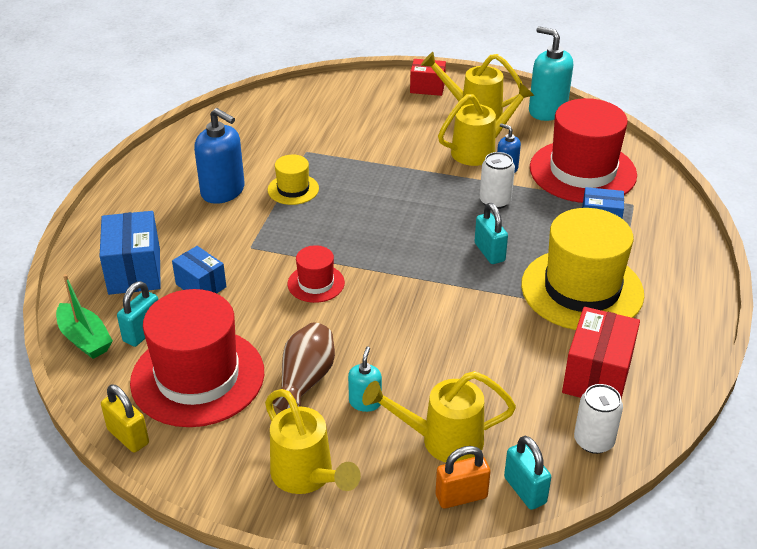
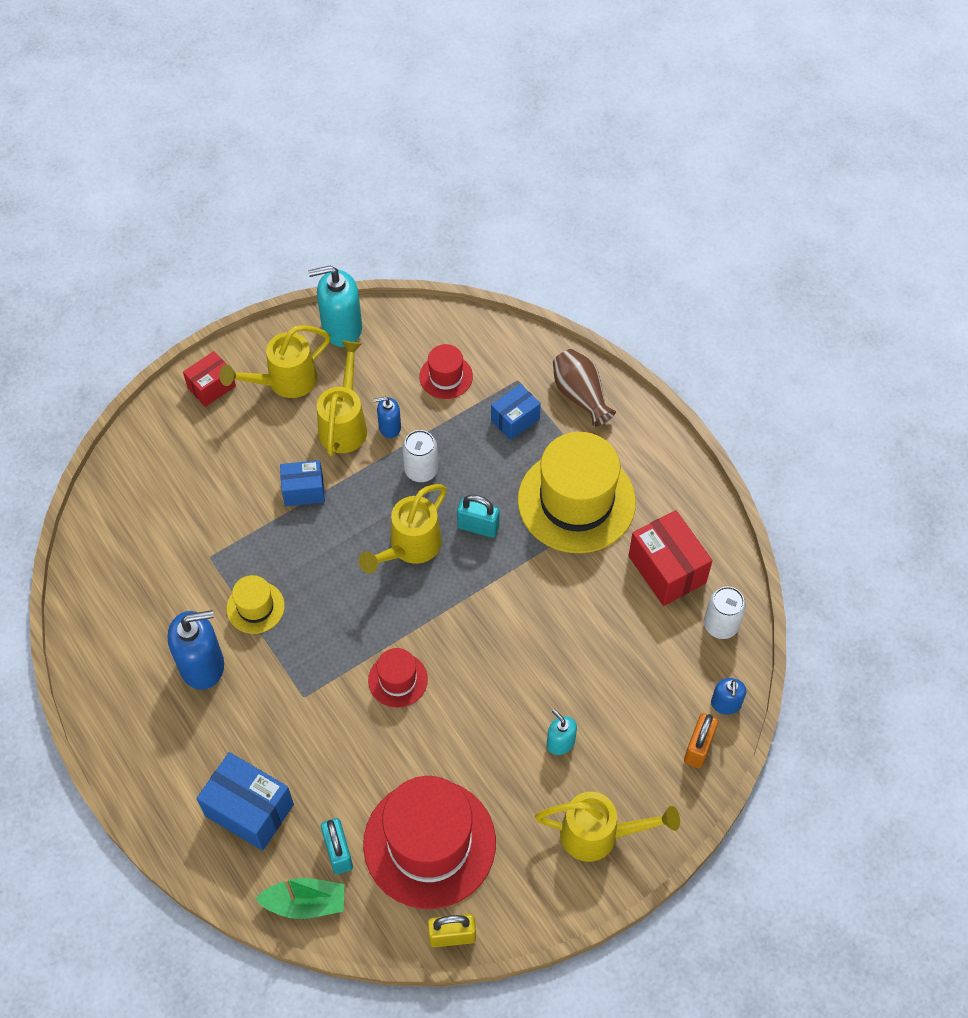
camera: 50 degrees left, 20 degrees up
(201, 286) = (319, 769): blue box -> blue box (304, 491)
(305, 380) = (501, 767): brown vase -> brown vase (580, 395)
(441, 440) = (639, 720): yellow watering can -> yellow watering can (409, 548)
(525, 490) = (725, 704): turquoise padlock -> blue soap dispenser
(582, 171) = (446, 376): red hat -> red hat, size x0.47

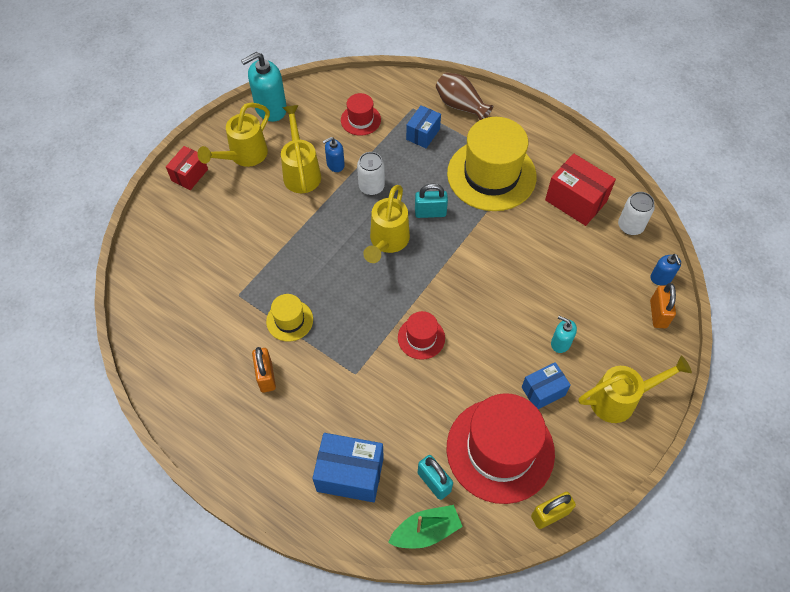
camera: 20 degrees left, 0 degrees up
(202, 665) = (266, 376): blue soap dispenser -> orange padlock
(304, 491) = (291, 226): blue box -> blue box (543, 391)

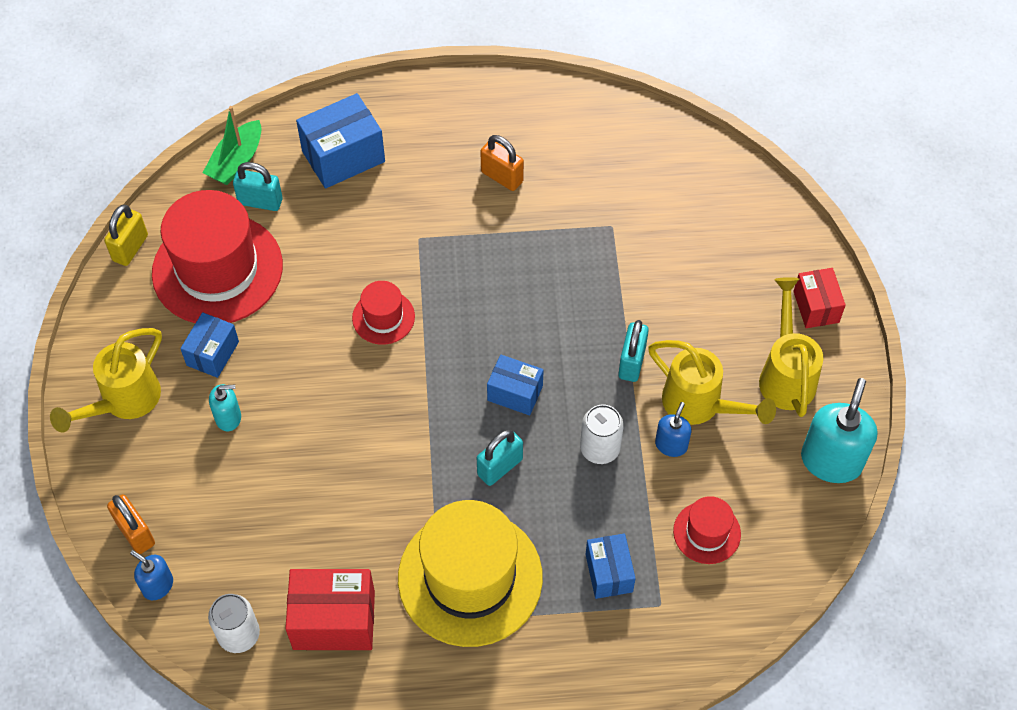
camera: 140 degrees right, 0 degrees up
(289, 320) = (534, 239): yellow hat -> none
(311, 214) = (632, 362): none -> turquoise padlock
(387, 242) = (515, 393): yellow watering can -> blue box
(461, 106) = (601, 660): brown vase -> none

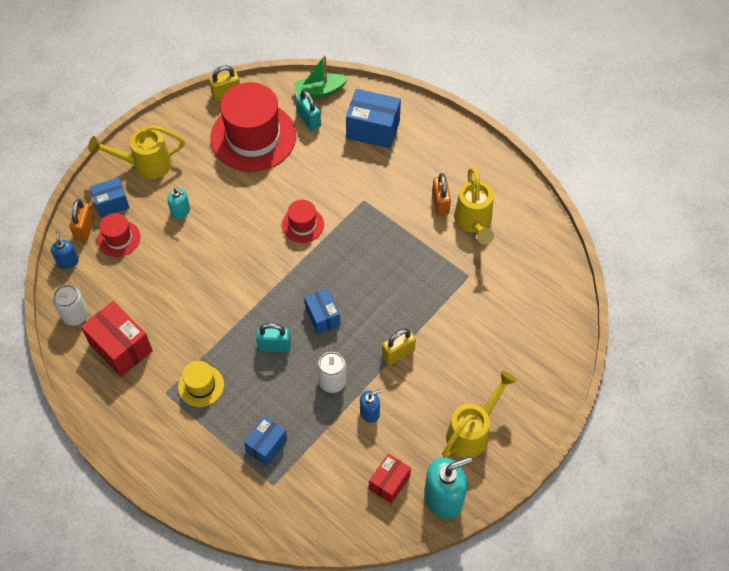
camera: 45 degrees right, 0 degrees up
(212, 353) = (207, 175): blue box -> blue box (112, 203)
(470, 578) = (201, 385): yellow hat -> yellow hat, size x0.47
(632, 362) = (398, 353): turquoise padlock -> yellow padlock
(700, 405) = (408, 407): yellow watering can -> yellow watering can (474, 223)
(707, 532) = (336, 472): red hat -> red hat (119, 238)
(816, 307) = (530, 412): red box -> red box (389, 483)

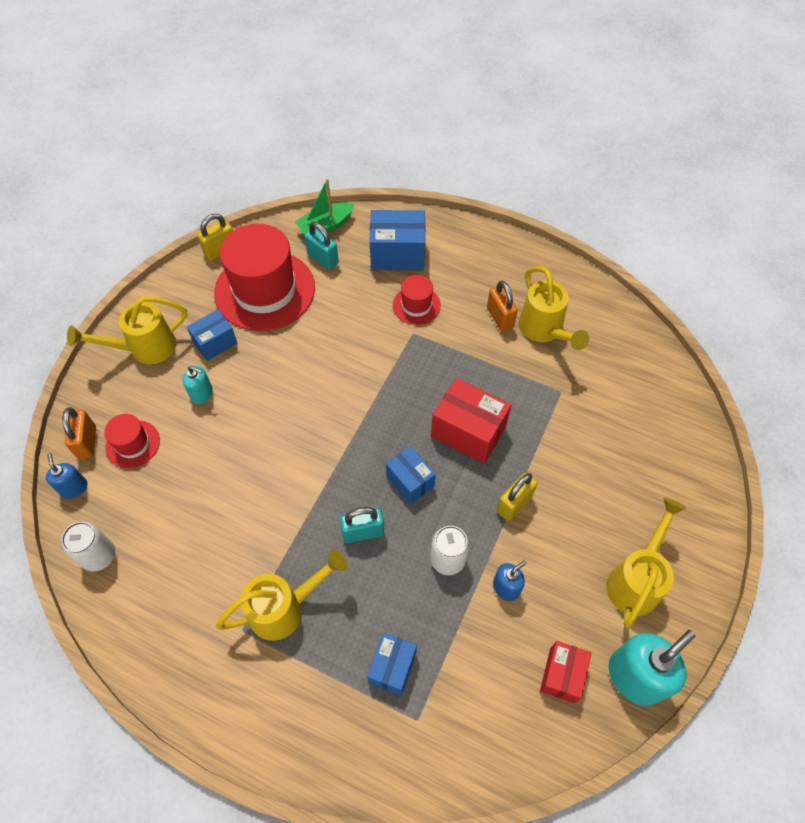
camera: 15 degrees left, 0 degrees up
(112, 203) = (114, 403): blue box -> blue box (215, 343)
(121, 347) = (168, 583): red box -> red box (468, 432)
(201, 385) = (285, 608): yellow hat -> yellow watering can
(302, 225) = (352, 377): red hat -> red hat (416, 305)

